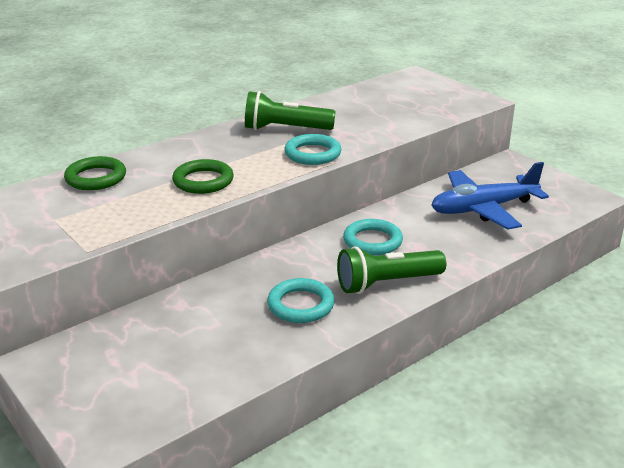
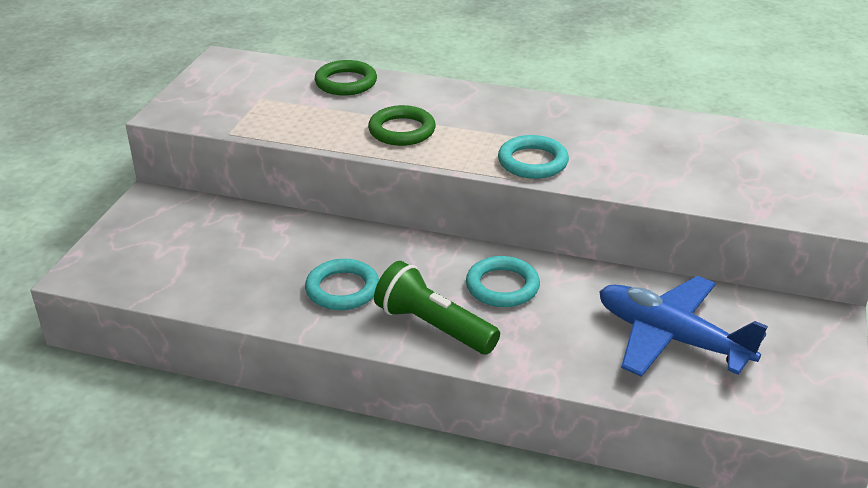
camera: 55 degrees right, 5 degrees up
(285, 129) = (565, 126): green flashlight -> none

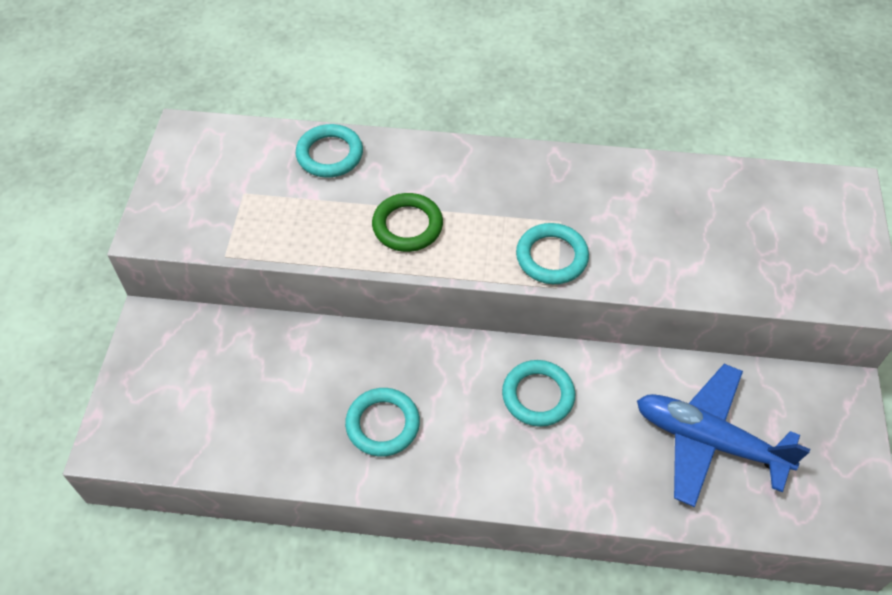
camera: 10 degrees left, 20 degrees up
(346, 82) = (330, 154): green ring -> turquoise ring
(433, 327) = (483, 462): green flashlight -> none

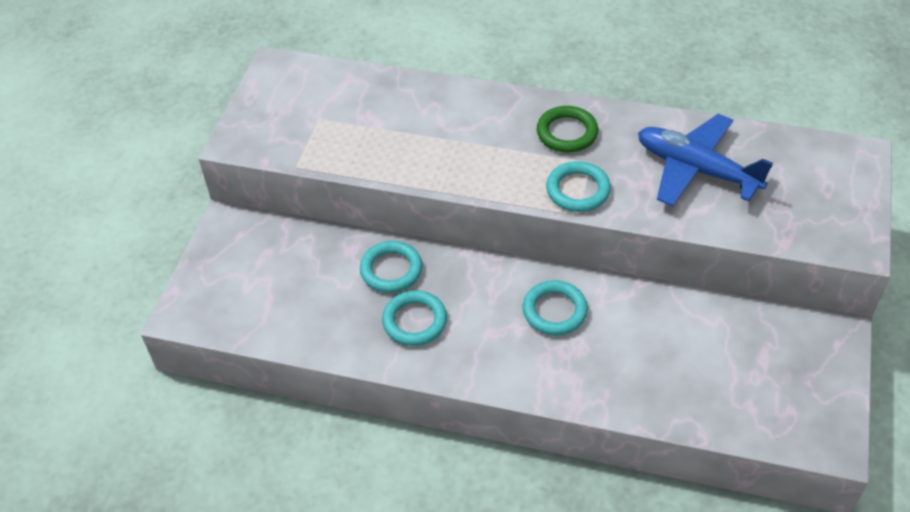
camera: 10 degrees right, 5 degrees down
(330, 154) = (396, 93): turquoise ring -> turquoise ring (391, 270)
(407, 226) = (455, 155): green ring -> green ring (567, 133)
(708, 441) = (702, 361): blue plane -> blue plane (696, 169)

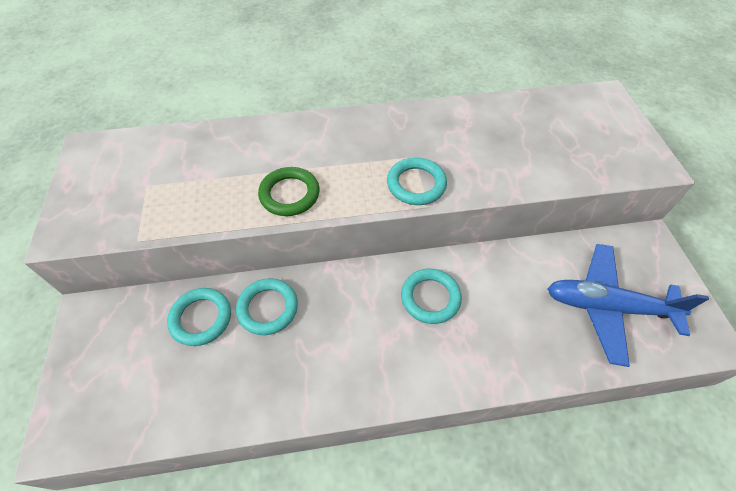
camera: 25 degrees left, 5 degrees up
(414, 321) = (310, 354): turquoise ring -> turquoise ring (201, 318)
(567, 133) = (381, 137): green ring -> green ring (289, 194)
(696, 169) = (500, 139): blue plane -> blue plane (607, 307)

